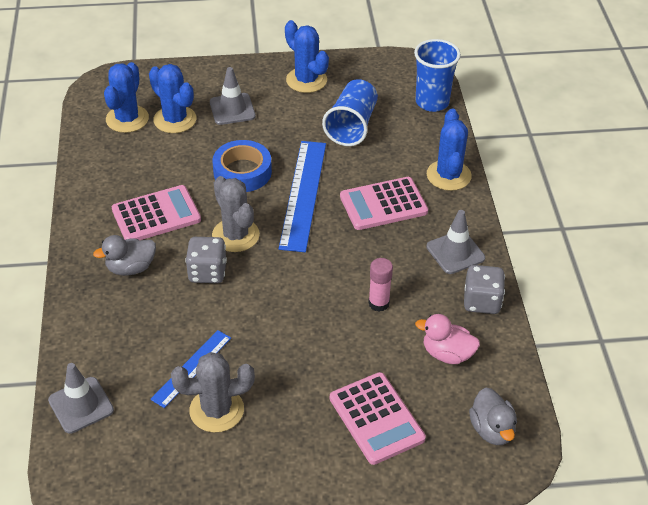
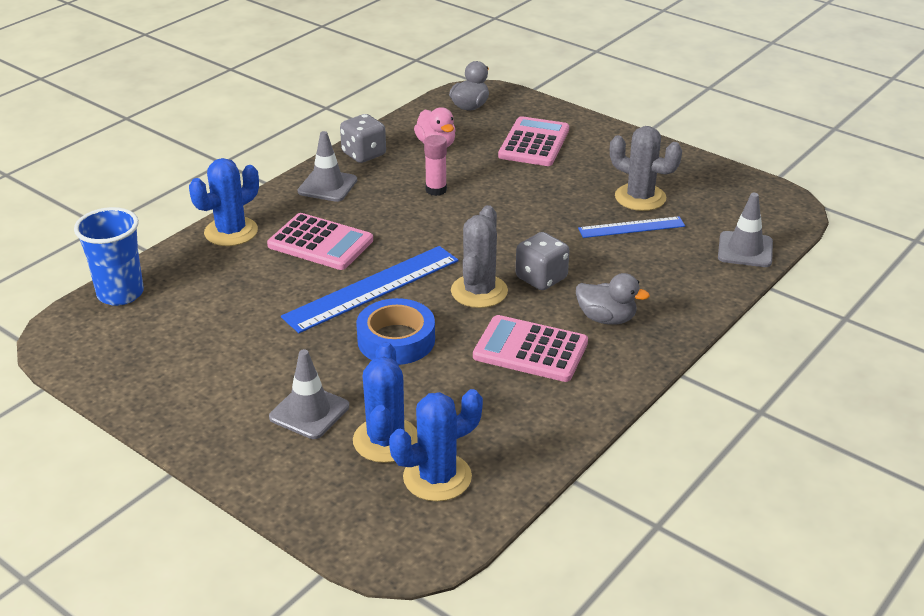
camera: 135 degrees left, 10 degrees down
(306, 80) = (183, 394): blue cactus -> none
(352, 126) = (228, 318): blue cup -> none

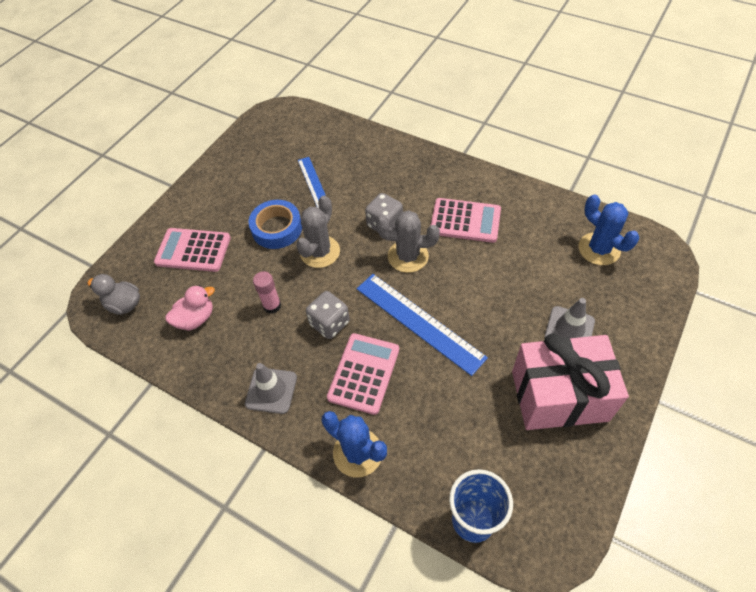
camera: 95 degrees left, 20 degrees up
(220, 381) = (559, 395): none -> pink gift
(364, 154) = (213, 373): grey dice -> grey dice (329, 323)
(386, 440) = (578, 280): blue cactus -> none
(396, 340) = (476, 295): blue tape -> blue tape (277, 228)
(530, 350) = (465, 221): pink calculator -> pink calculator turned 90 degrees counterclockwise
(606, 318) = (422, 187): grey duck -> none
(640, 197) = (274, 181): grey cactus -> grey cactus (320, 252)
(745, 250) = (332, 129): grey traffic cone -> none

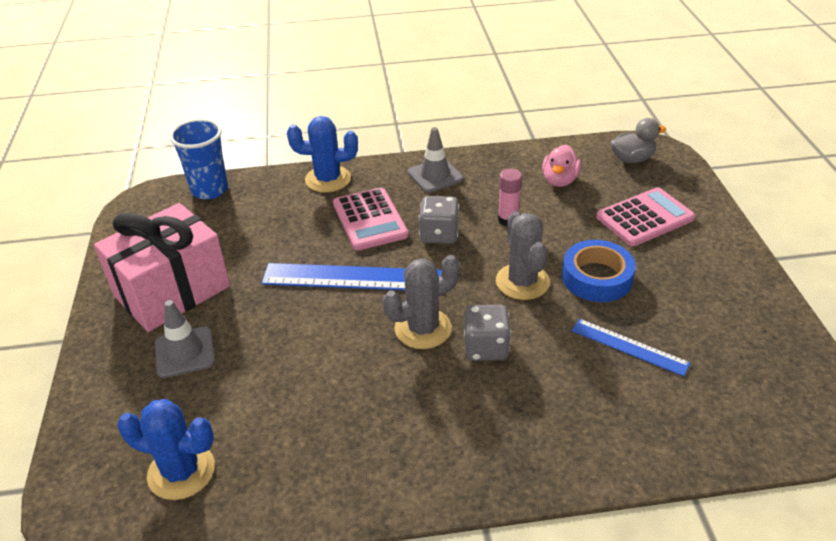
camera: 140 degrees right, 15 degrees down
(465, 221) = (390, 409): pink calculator -> none

